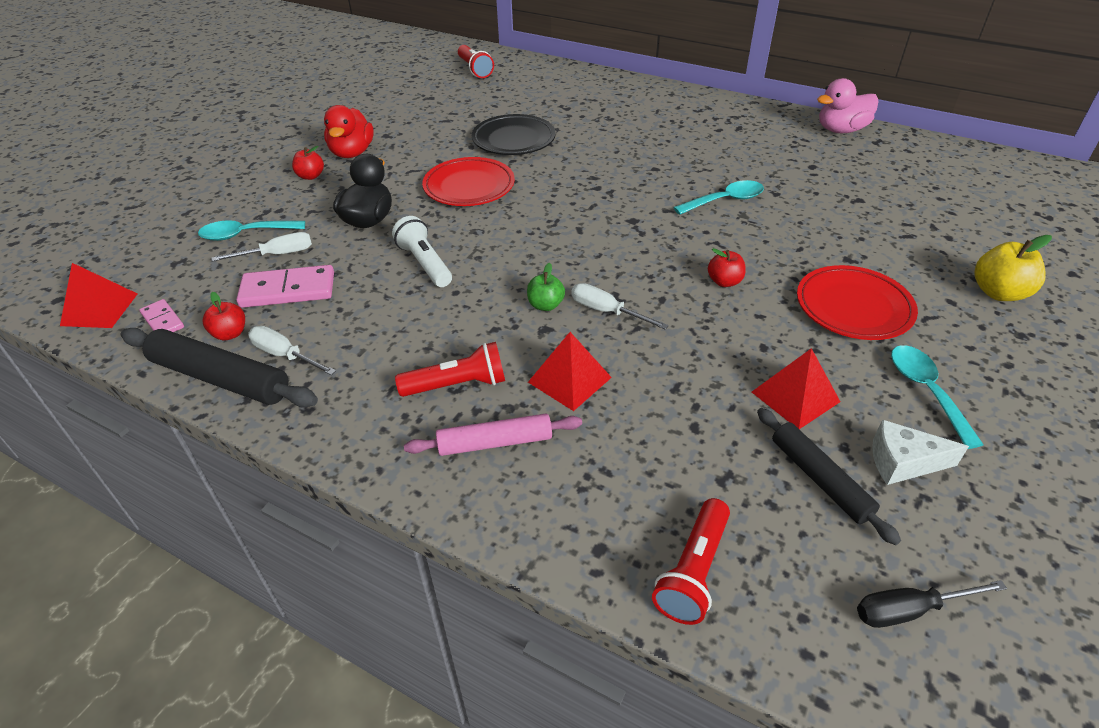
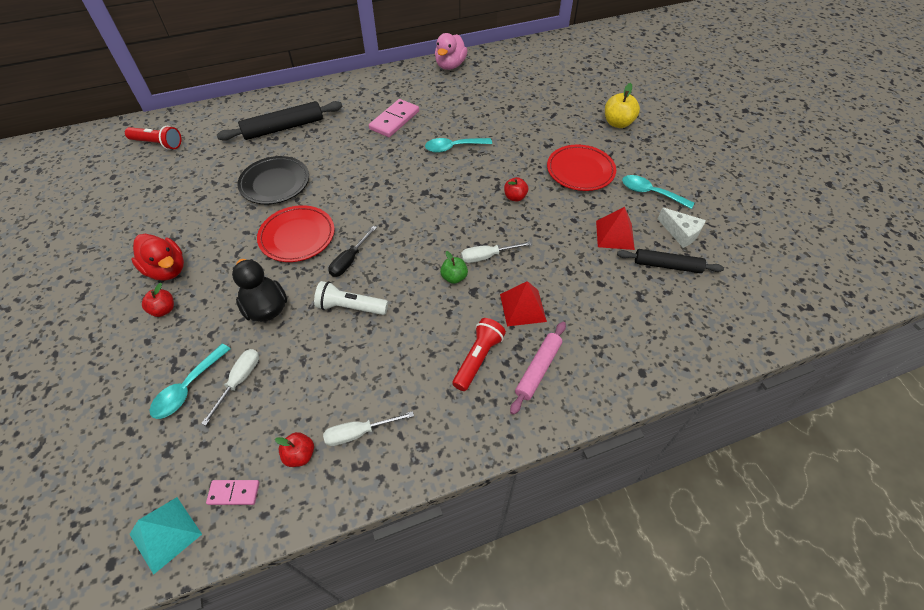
camera: 50 degrees left, 10 degrees up
(99, 309) = (165, 534): red pyramid -> turquoise pyramid
(221, 378) = (343, 483): black rolling pin -> black rolling pin (284, 128)
(288, 290) = (290, 396): pink domino -> pink domino (394, 120)
(693, 571) = (681, 347): red flashlight -> none
(725, 200) = (453, 147): turquoise spoon -> turquoise spoon turned 120 degrees counterclockwise
(903, 462) = (681, 233): white cheese -> white cheese turned 90 degrees counterclockwise
(910, 610) = (749, 292): black screwdriver -> black screwdriver (350, 260)

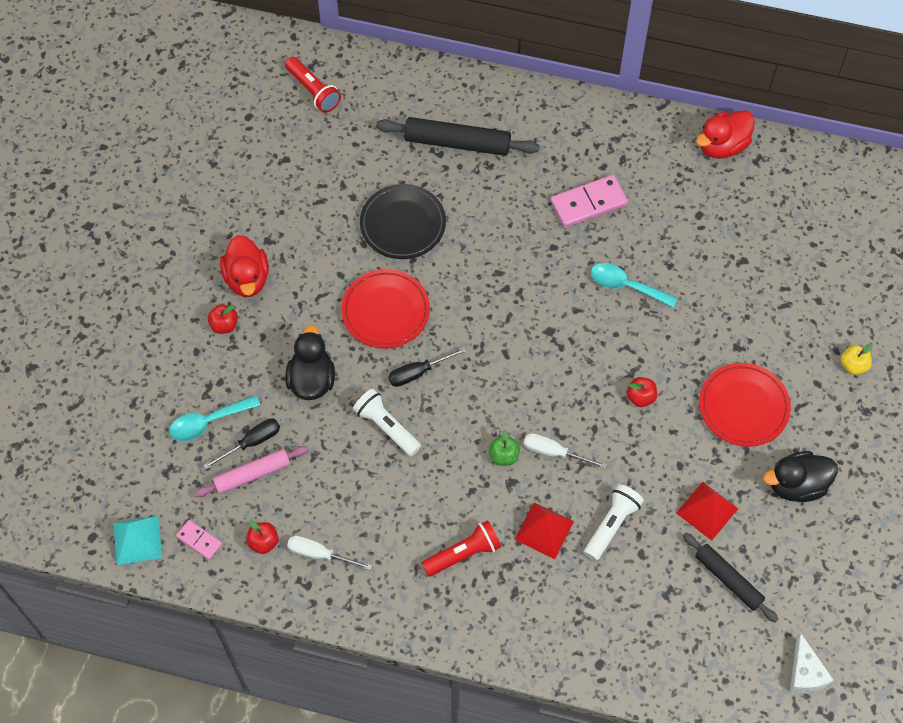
camera: 35 degrees right, 10 degrees up
(239, 381) = (251, 442): white screwdriver -> black screwdriver
(450, 65) = (722, 146): pink duck -> red duck
(538, 369) = (508, 599): pink rolling pin -> pink rolling pin (252, 474)
(565, 277) = (611, 525): none -> white flashlight
(618, 123) = (853, 365): yellow apple -> yellow apple, size x0.63
(650, 193) = (796, 485): turquoise spoon -> black duck
(681, 233) = (780, 553): white cheese -> white cheese (805, 673)

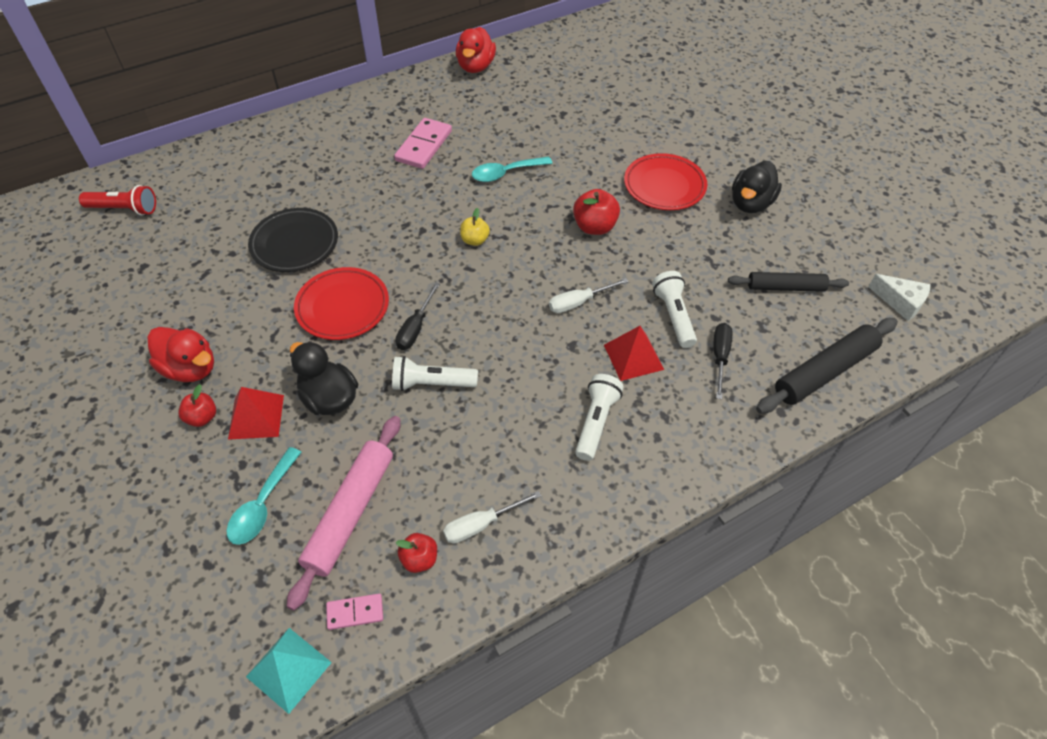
camera: 45 degrees left, 10 degrees down
(251, 442) = (323, 488): black screwdriver -> black screwdriver (720, 357)
(252, 474) = (350, 512): pink rolling pin -> pink rolling pin, size x1.50
(457, 143) = (284, 170): black rolling pin -> black rolling pin (825, 371)
(463, 554) = (596, 422): red flashlight -> white flashlight
(504, 456) = (545, 332): green apple -> none
(640, 397) = (594, 227): red apple -> red apple, size x1.58
(707, 510) = (720, 259): red pyramid -> red pyramid (256, 417)
(853, 365) = (696, 121): yellow apple -> yellow apple (475, 240)

